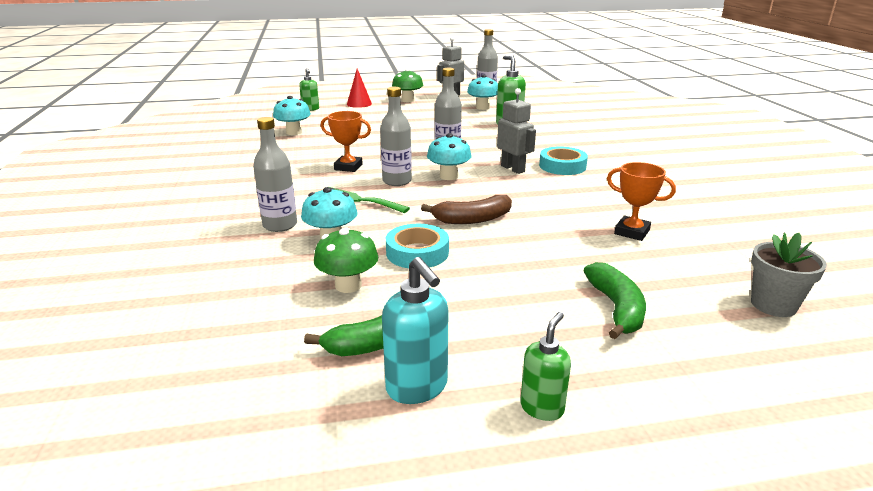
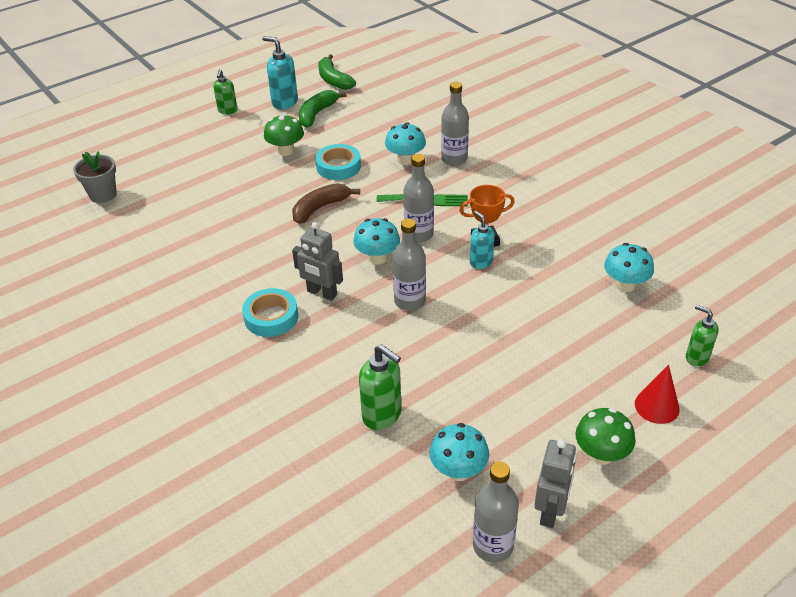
camera: 155 degrees right, 15 degrees up
(348, 285) = (360, 134): green mushroom -> green mushroom (286, 151)
(370, 158) = (481, 262): none -> turquoise soap dispenser
(616, 308) = (199, 165): green banana -> green banana (333, 80)
(632, 232) = (191, 233): orange trophy -> none

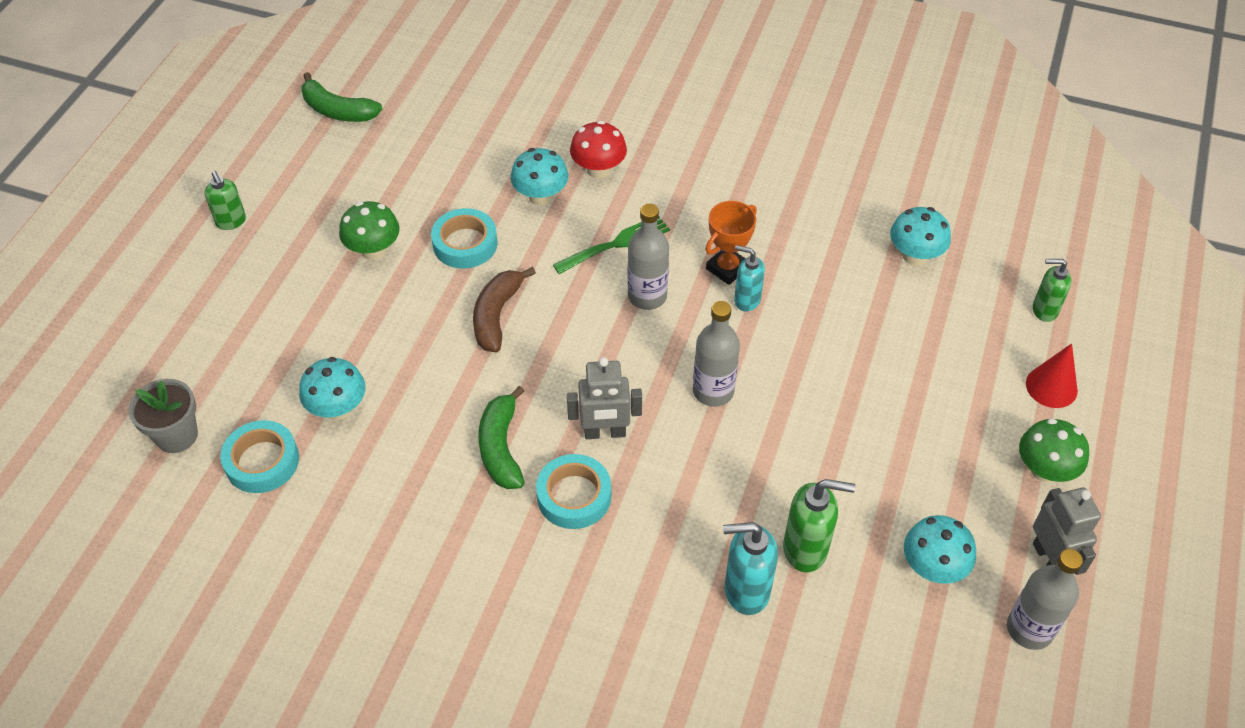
camera: 35 degrees left, 10 degrees up
(129, 224) = (262, 461): none -> turquoise tape
(284, 102) = (302, 175): turquoise soap dispenser -> turquoise soap dispenser (746, 591)
(317, 114) = (364, 175): green banana -> green banana (501, 448)
(377, 258) = (627, 352): turquoise mushroom -> turquoise mushroom (338, 408)
(454, 159) = (598, 170): grey bottle -> red mushroom

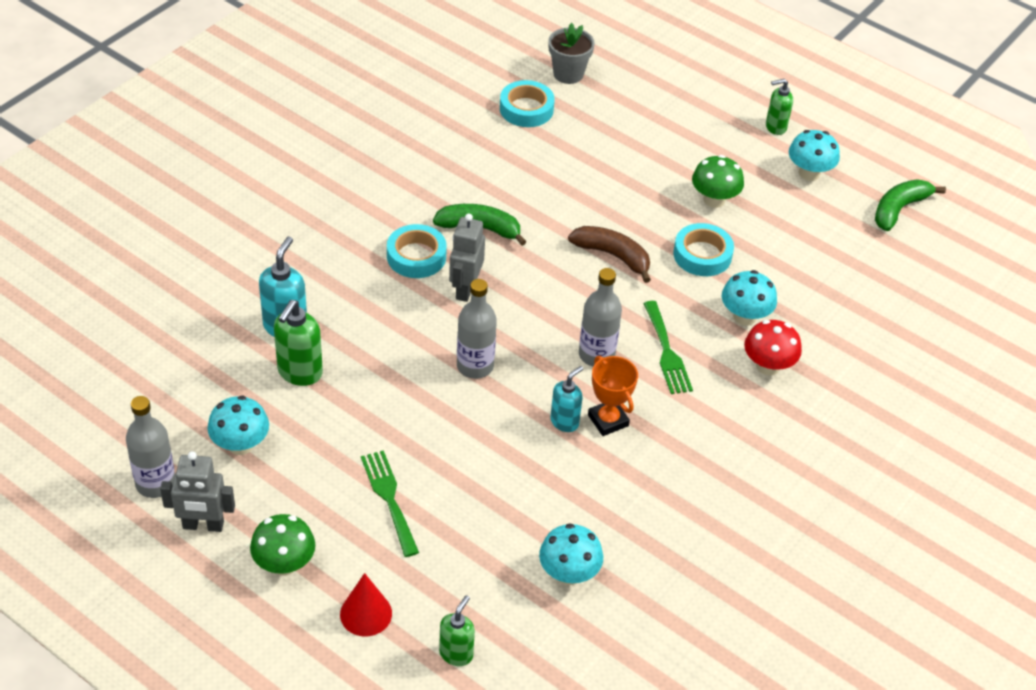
camera: 105 degrees right, 5 degrees down
(338, 408) = (557, 152): turquoise mushroom -> turquoise mushroom (809, 173)
(918, 411) = (389, 498): none -> green fork

